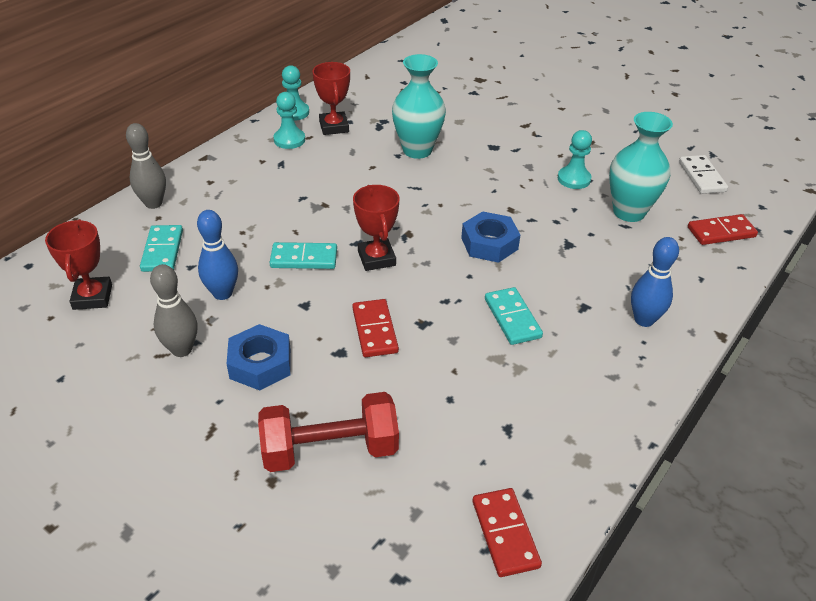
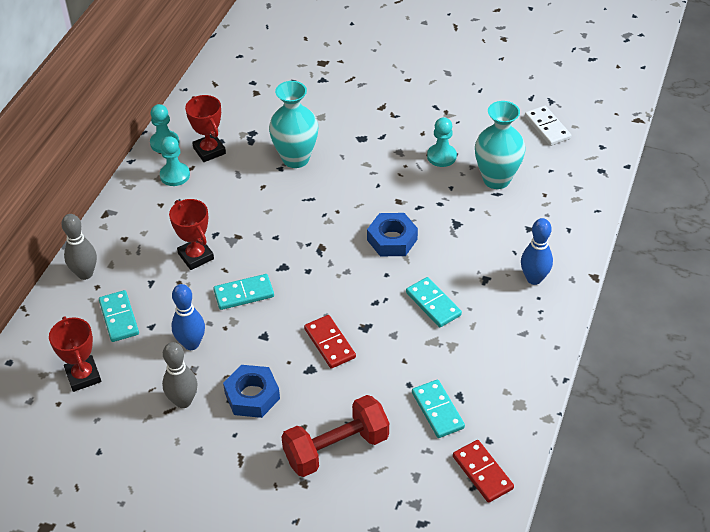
camera: 15 degrees left, 5 degrees up
(376, 258) = (304, 278): red trophy -> red trophy (196, 256)
(474, 438) = (438, 410): none -> turquoise domino
(721, 232) = (575, 181): red domino -> none

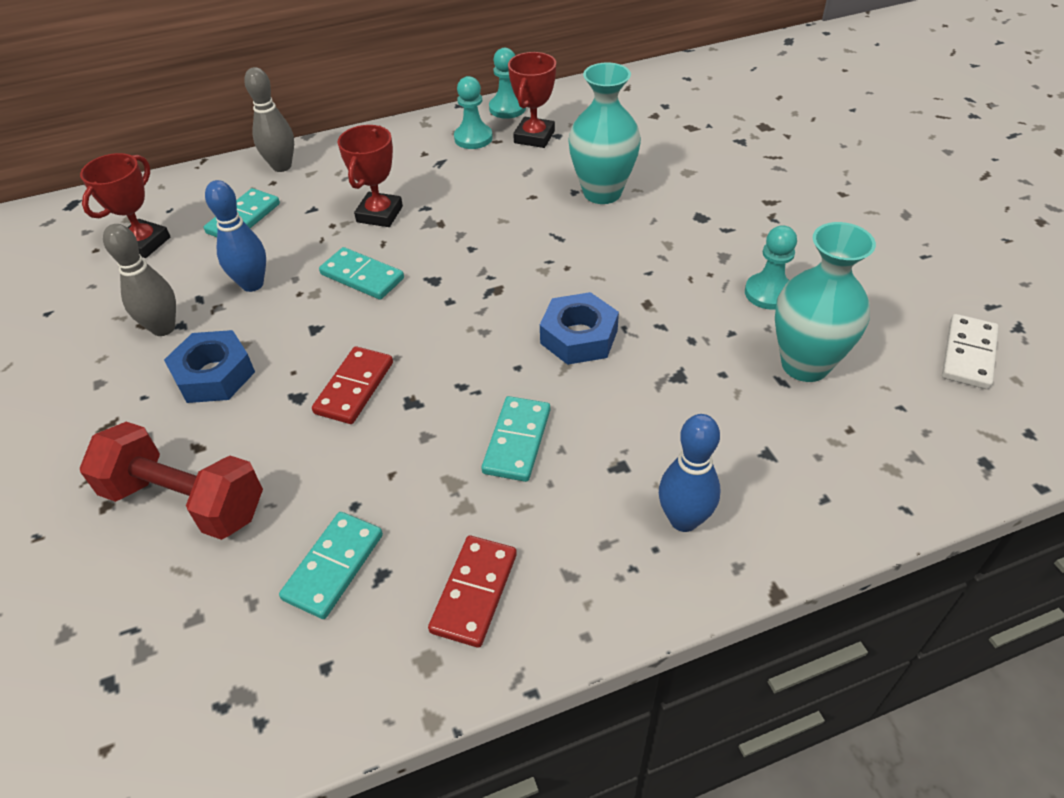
camera: 50 degrees right, 0 degrees up
(482, 472) = (256, 700): red domino -> red domino (474, 592)

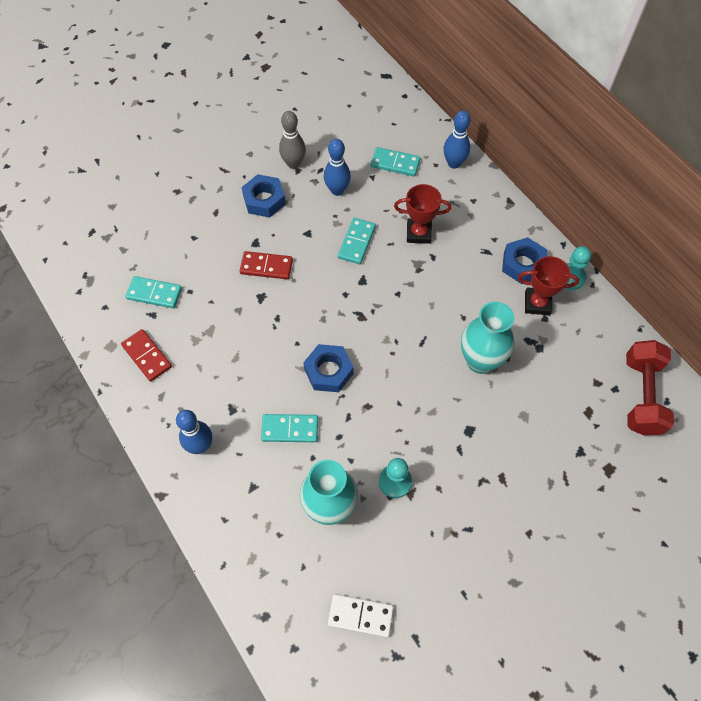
camera: 75 degrees right, 15 degrees up
(144, 243) = (360, 125): red trophy -> none
(185, 501) = (183, 221): red dumbbell -> red dumbbell (641, 395)
(282, 166) = (454, 163): grey bowling pin -> blue bowling pin
(473, 138) = (522, 264): turquoise pawn -> blue nut
(474, 592) = (147, 356): red domino -> red domino turned 45 degrees clockwise
(517, 441) = (241, 355): turquoise domino -> turquoise domino (290, 429)

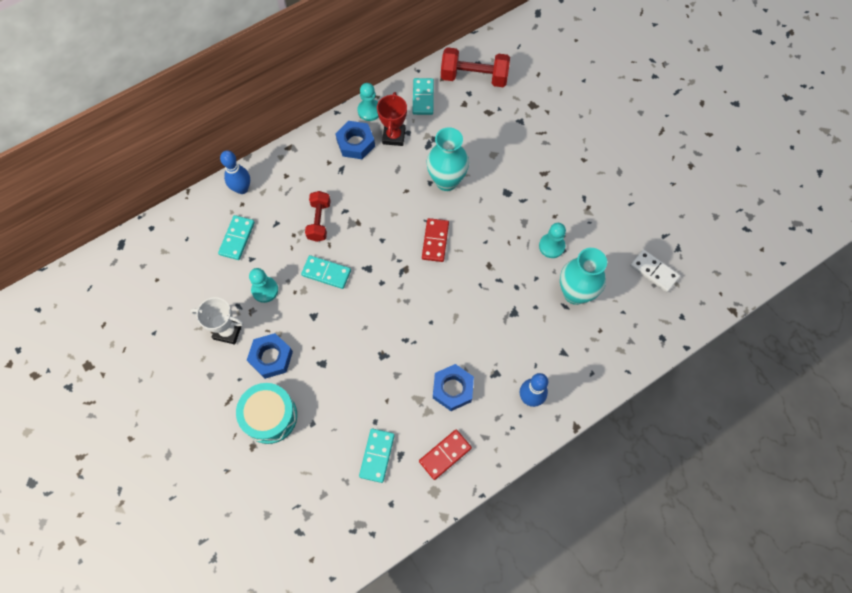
camera: 90 degrees left, 5 degrees up
(204, 202) = (270, 416): none -> turquoise drum
(266, 266) = (350, 352): red domino -> red domino (435, 241)
(290, 429) = (512, 325): turquoise domino -> turquoise domino (423, 98)
(293, 164) = (228, 331): grey bowling pin -> white trophy
(328, 371) = (458, 295): blue nut -> blue nut (452, 389)
(337, 190) = (265, 290): blue bowling pin -> turquoise pawn
(360, 616) = (654, 271): white domino -> white domino turned 60 degrees counterclockwise
(418, 233) = (319, 221): red trophy -> red dumbbell

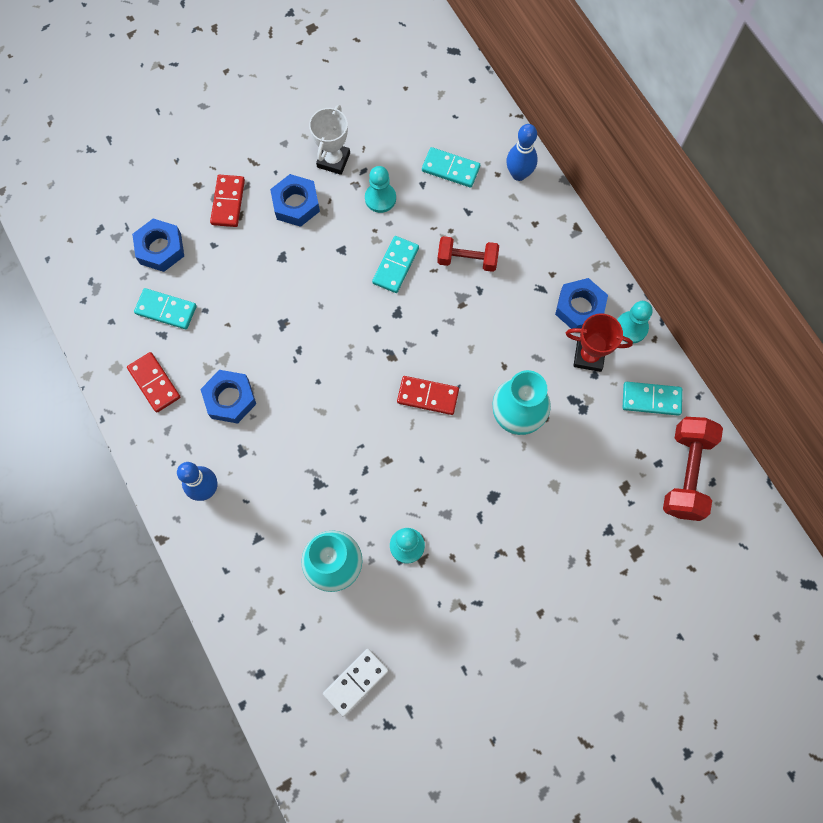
camera: 95 degrees right, 5 degrees up
(270, 416) = (228, 202): turquoise drum -> red domino
(318, 470) = (160, 249): none -> blue nut

